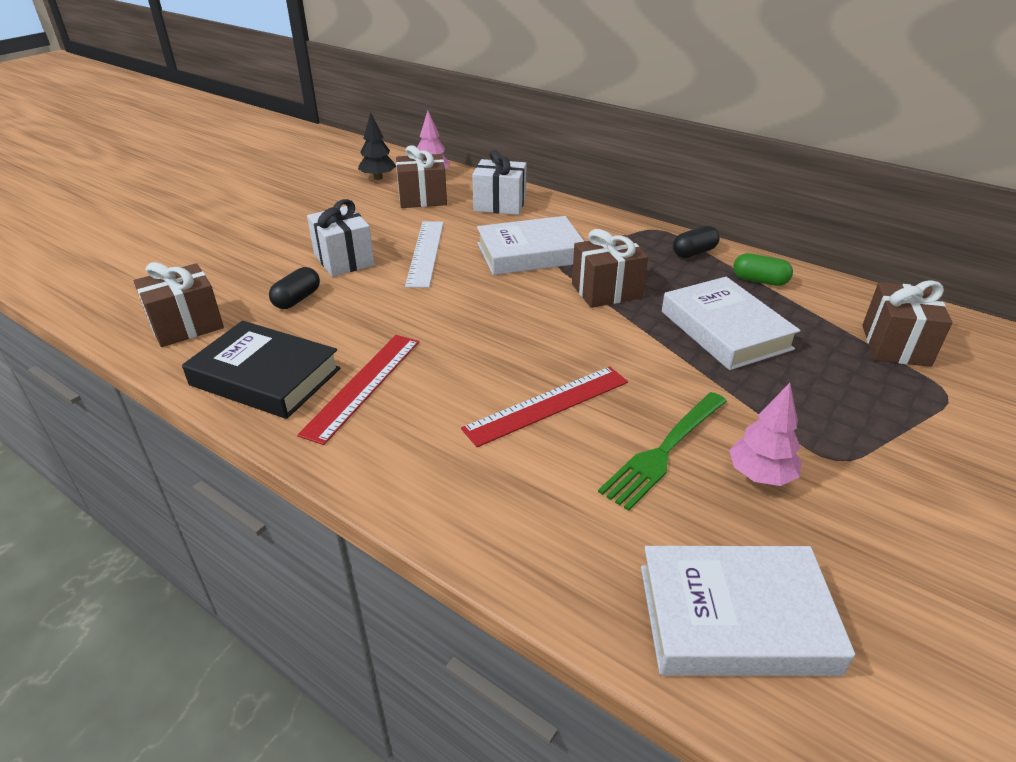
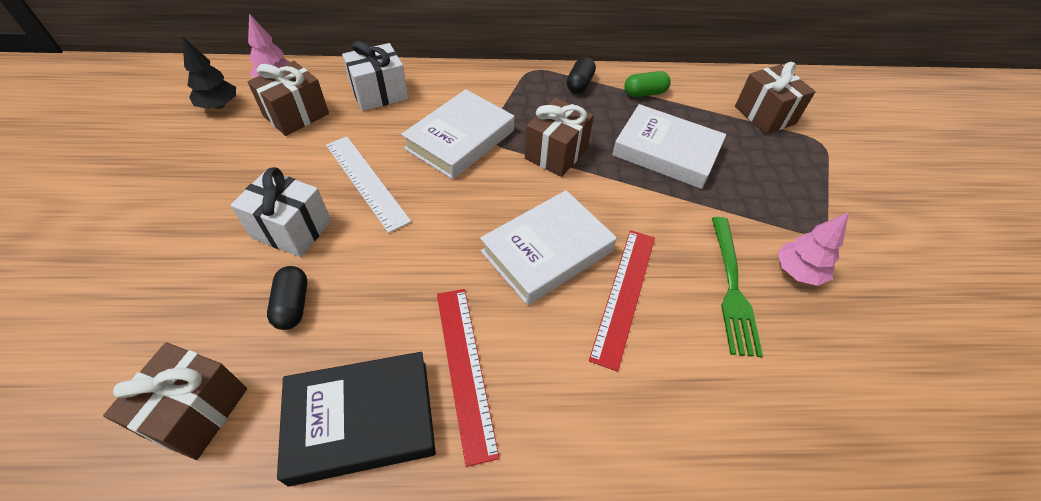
camera: 40 degrees left, 15 degrees up
(735, 618) = (888, 399): white book -> white book (547, 251)

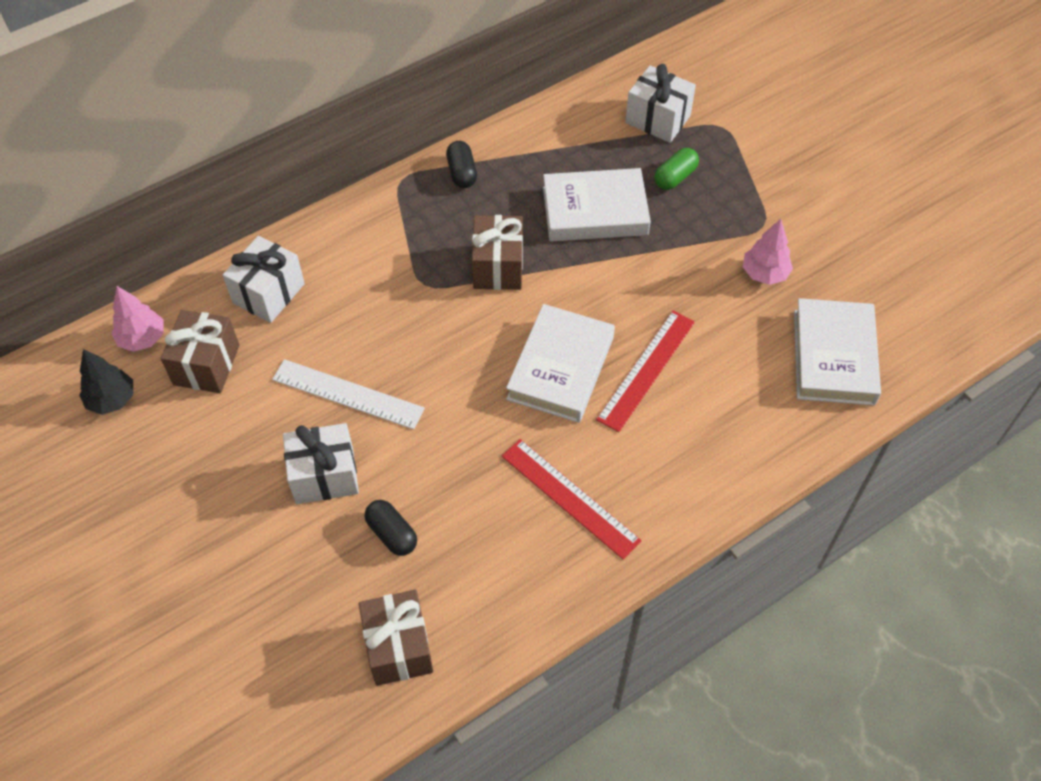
camera: 30 degrees left, 5 degrees up
(361, 420) = (525, 577): black book -> none
(460, 139) = (397, 301): white book -> white book (833, 357)
(624, 294) = (646, 370): red ruler -> red ruler turned 45 degrees clockwise
(644, 93) = (532, 151): green capsule -> green capsule (675, 177)
(732, 288) = (723, 316): green fork -> none
(764, 115) = (657, 119): brown gift -> white gift

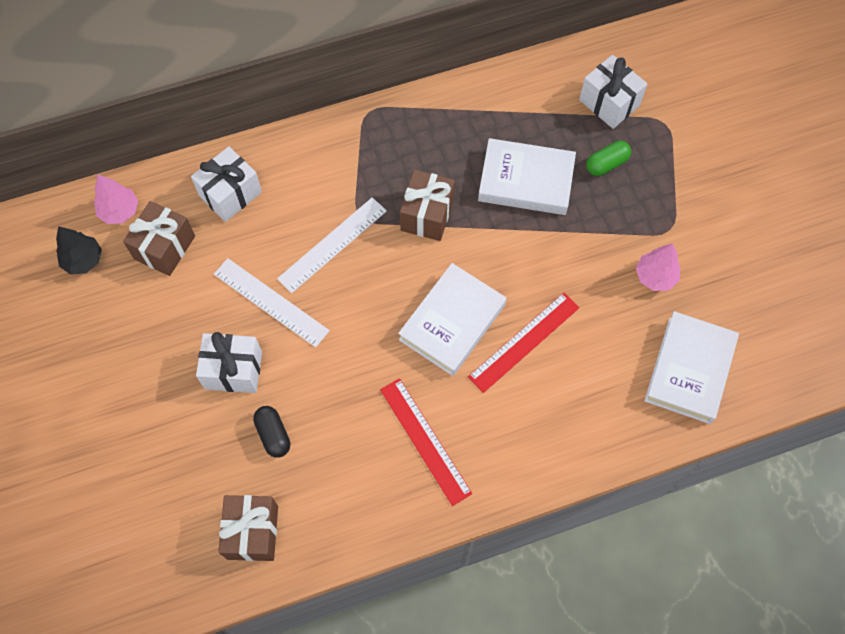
camera: 15 degrees right, 10 degrees up
(401, 319) = (332, 244): none -> white ruler
(462, 173) = (422, 117): black capsule -> none

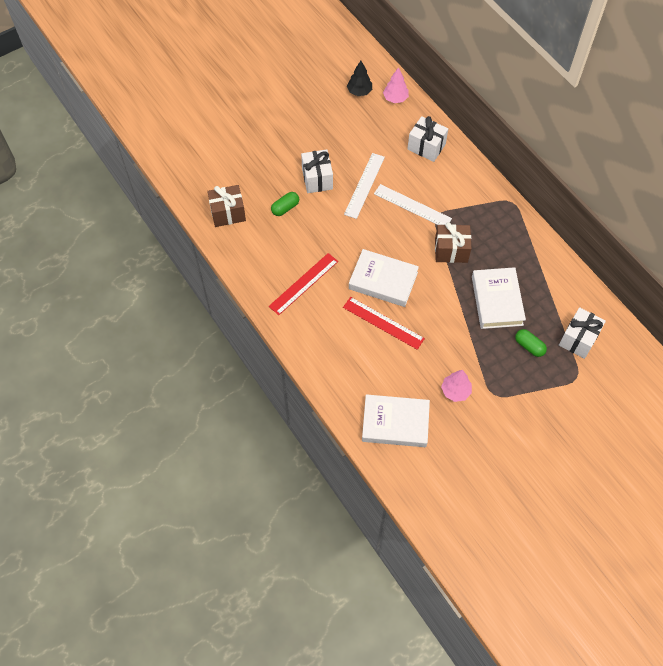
camera: 75 degrees right, 5 degrees down
(164, 247) = (380, 125): brown gift -> none
(273, 434) = (285, 208): black capsule -> green capsule

